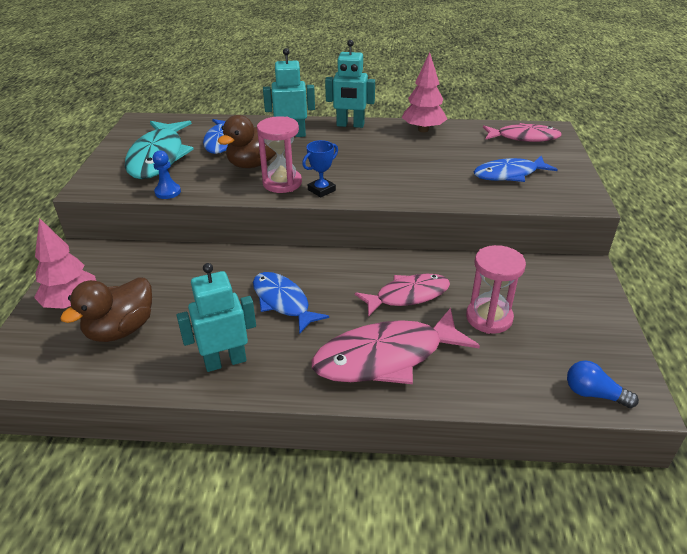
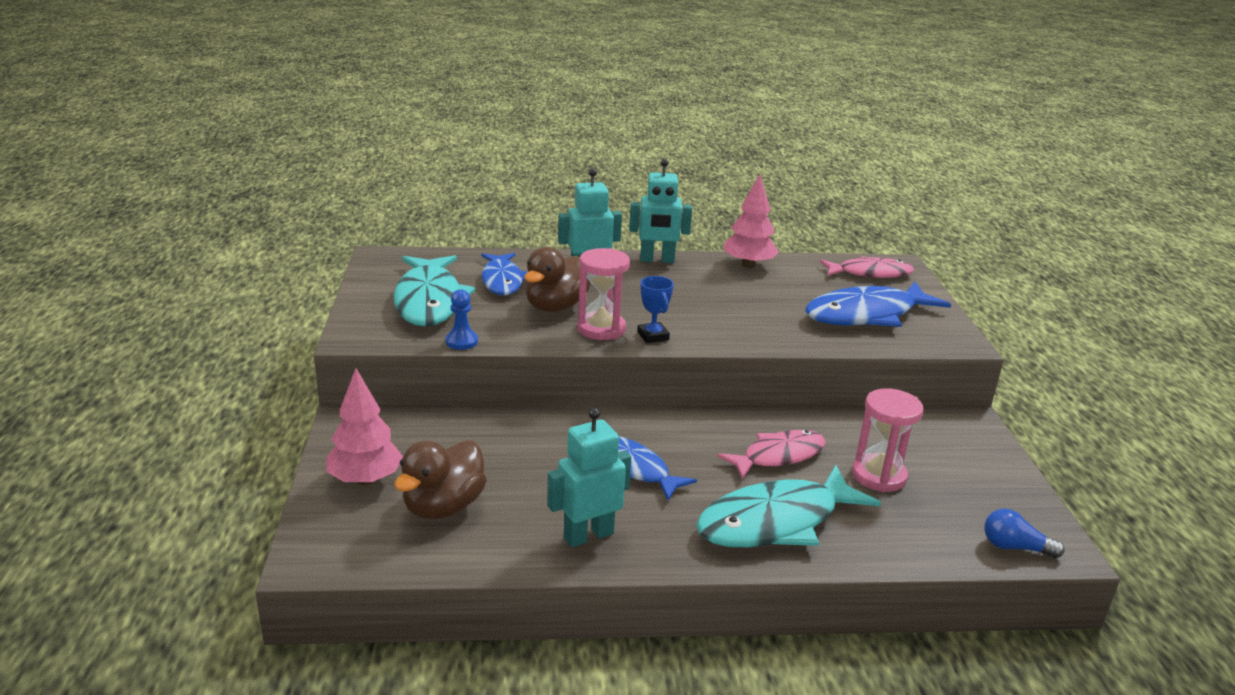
camera: 10 degrees left, 10 degrees down
(321, 190) = (653, 336): blue trophy -> blue trophy turned 60 degrees counterclockwise
(386, 357) = (776, 522): pink fish -> turquoise fish
(509, 174) = (867, 315): blue fish -> blue fish, size x1.54

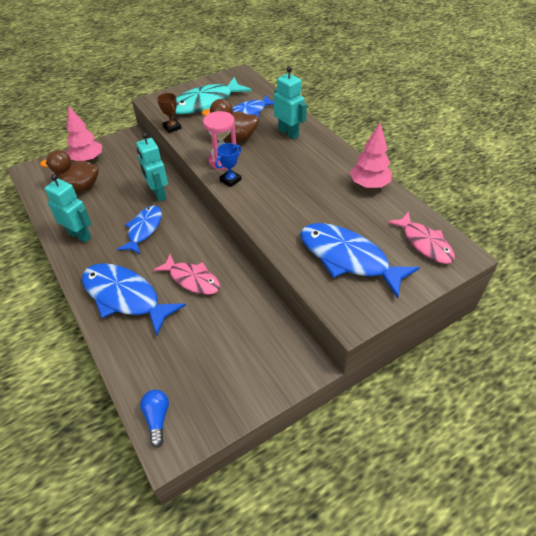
camera: 65 degrees right, 20 degrees up
(461, 341) = (172, 127): blue pawn -> brown trophy
(657, 260) = (333, 149): turquoise robot -> turquoise robot (158, 194)
(776, 522) = (125, 297): turquoise fish -> blue fish
(879, 476) = (199, 330): pink hourglass -> none

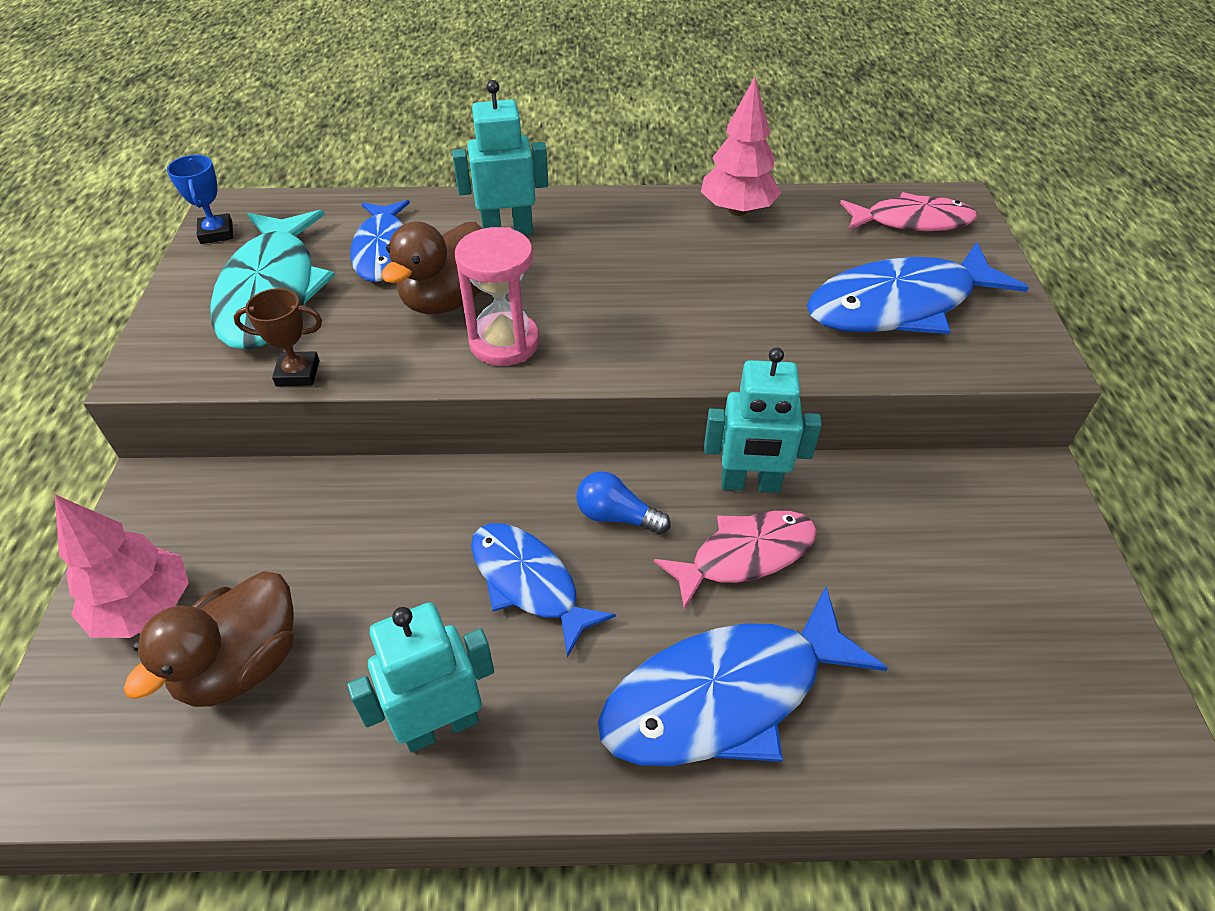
camera: 60 degrees left, 0 degrees up
(157, 418) = (1089, 752): blue light bulb -> blue light bulb (617, 516)
(158, 194) = (430, 513): turquoise robot -> turquoise robot (750, 484)
(230, 180) = (577, 356): blue trophy -> blue trophy (216, 233)

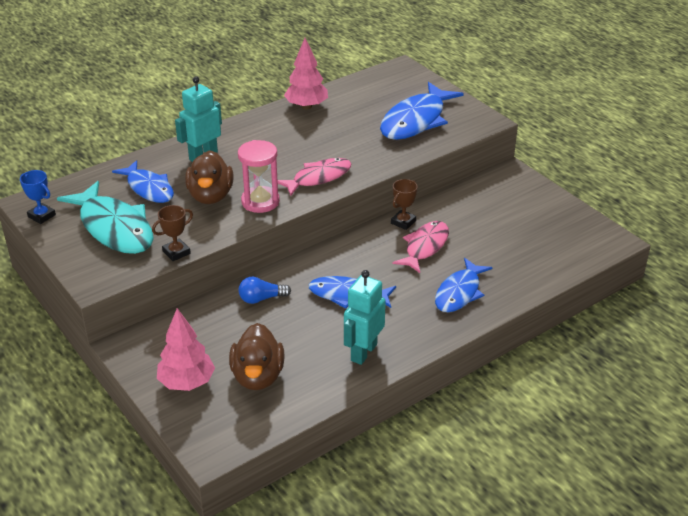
camera: 35 degrees left, 10 degrees down
(617, 516) = (359, 257): blue light bulb -> blue light bulb (261, 298)
(725, 696) = (459, 292): blue fish -> blue fish, size x0.65
(750, 484) = (403, 222): turquoise robot -> brown trophy
(912, 221) = (390, 83): pink fish -> pink fish (318, 178)

